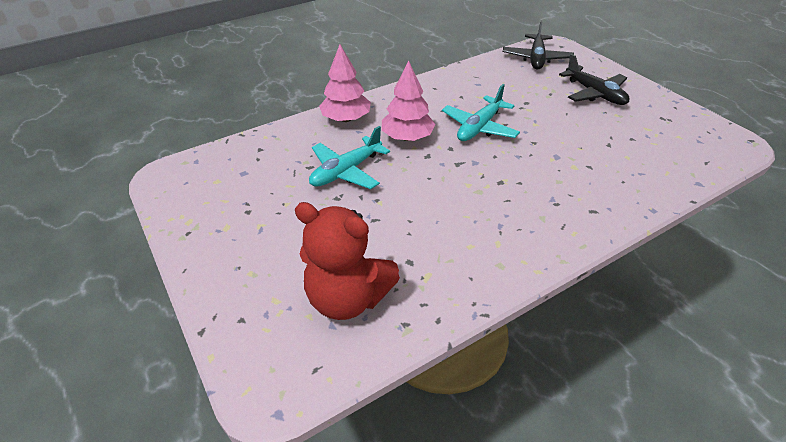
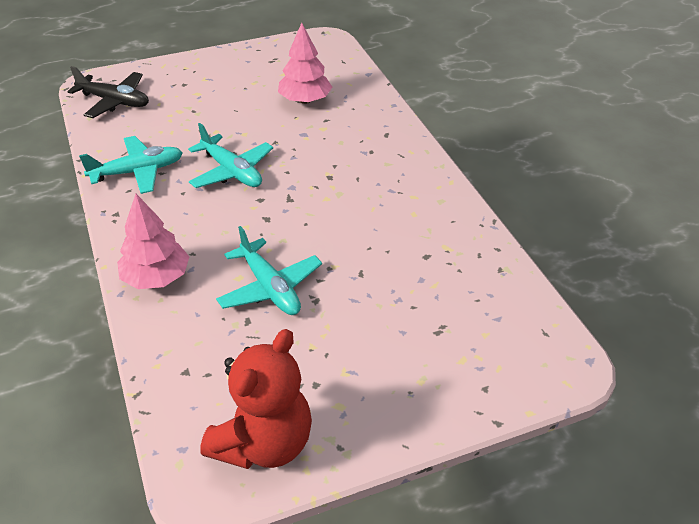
camera: 80 degrees left, 0 degrees up
(348, 298) = (467, 304): red teddy bear -> red teddy bear (264, 443)
(407, 137) = (225, 228): pink tree -> pink tree (305, 100)
(457, 87) = (137, 172): none -> turquoise plane
(594, 94) = (210, 84): black plane -> none

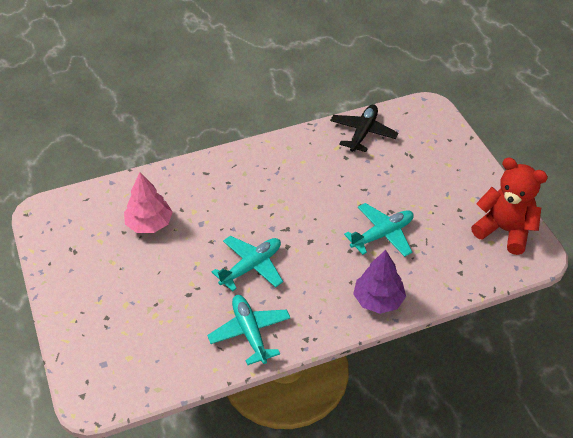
camera: 90 degrees left, 5 degrees up
(114, 101) = (131, 372): black plane -> black plane (363, 133)
(156, 277) = (378, 300): pink tree -> purple tree

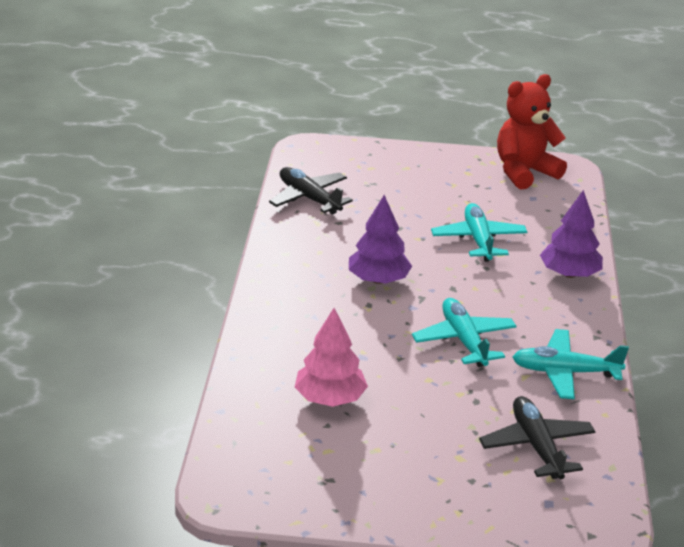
camera: 65 degrees left, 15 degrees down
(158, 340) = (536, 446): none -> black plane
(291, 200) = (378, 280): none -> purple tree

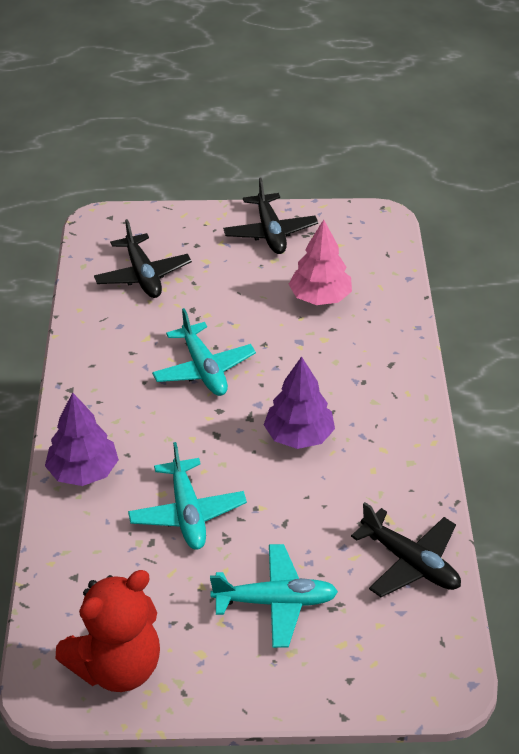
camera: 175 degrees right, 10 degrees up
(375, 487) = (270, 232): none -> black plane
(565, 372) = (108, 346): turquoise plane -> turquoise plane (275, 602)

